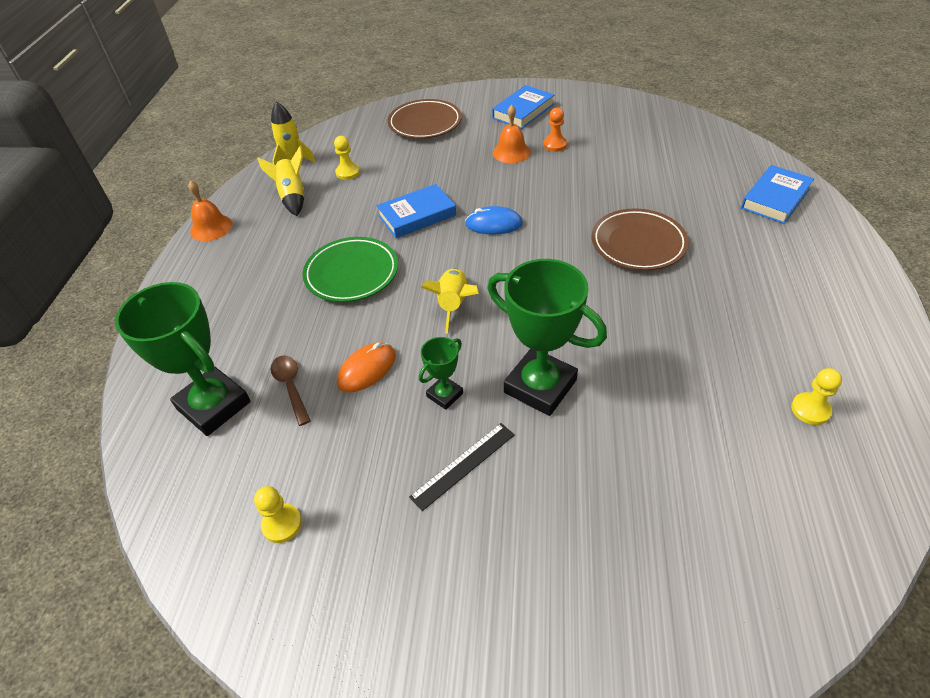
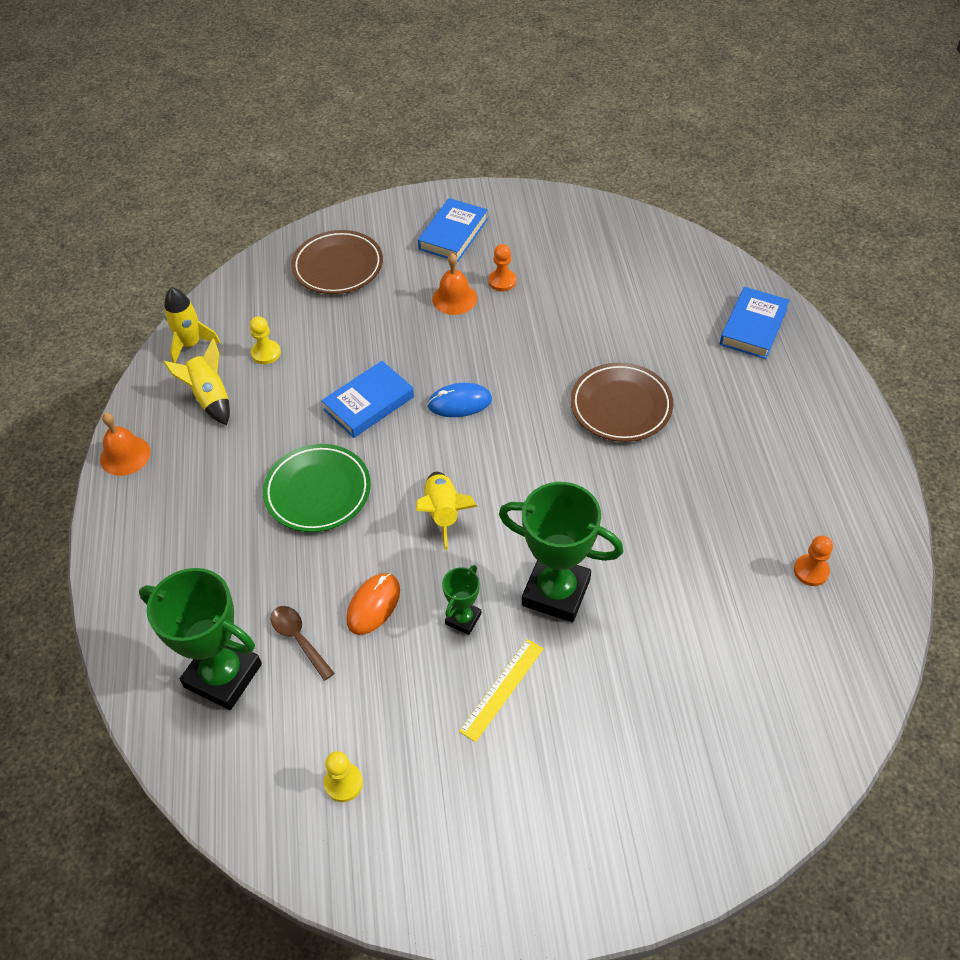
camera: 15 degrees left, 5 degrees up
(463, 465) = (502, 689): black ruler -> yellow ruler
(810, 410) = (811, 571): yellow pawn -> orange pawn

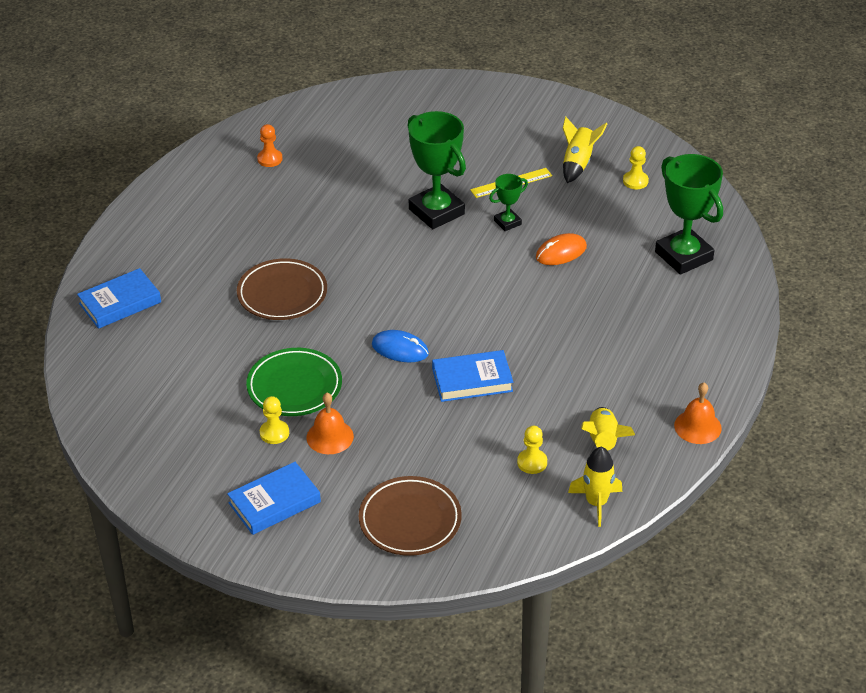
camera: 150 degrees left, 10 degrees down
(299, 639) = (622, 254): brown spoon -> none
(318, 491) = (555, 334): green plate -> green plate (294, 386)
(443, 513) = (473, 283): yellow rocket -> yellow rocket (578, 164)
(502, 281) = (274, 433): orange pawn -> yellow pawn

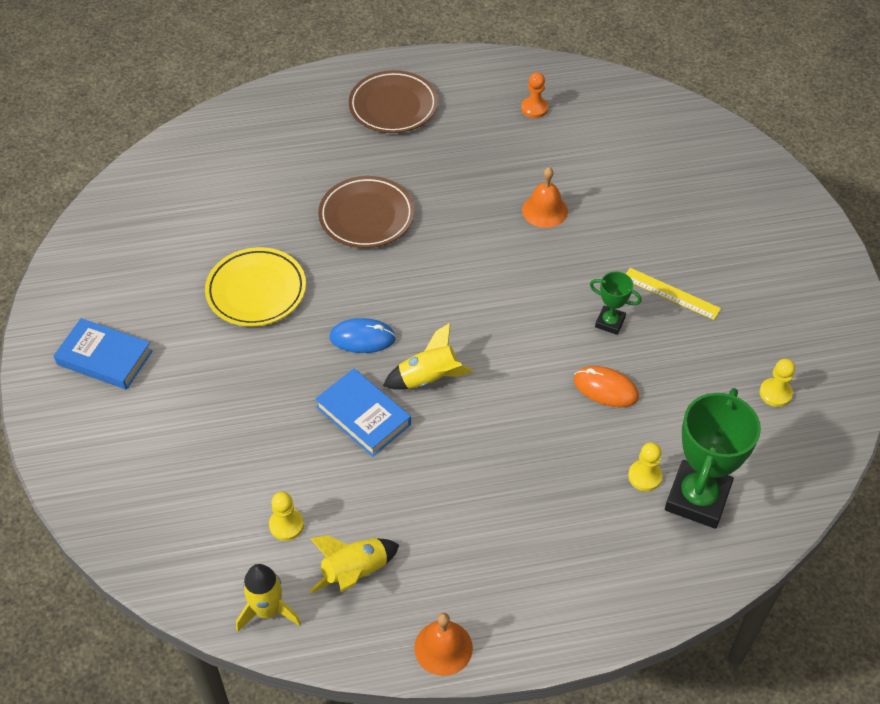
camera: 55 degrees right, 10 degrees up
(120, 303) = (270, 123): blue book -> none
(274, 433) = (188, 310): yellow pawn -> yellow pawn (645, 476)
(294, 386) = (256, 291): green plate -> yellow plate
(330, 437) = (211, 351): orange bell -> orange bell (544, 210)
(400, 349) = (362, 338): blue mouse -> blue mouse turned 75 degrees counterclockwise
(410, 520) = (146, 468): brown plate -> brown plate (393, 106)
(436, 211) = (574, 260): green trophy -> none
(578, 164) = (754, 331): yellow rocket -> yellow rocket (428, 378)

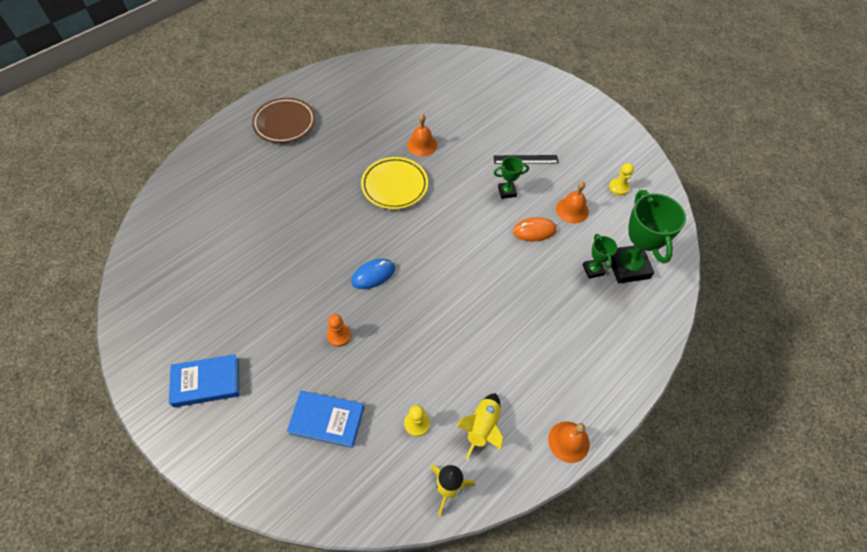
camera: 35 degrees left, 5 degrees up
(256, 291) = (281, 280): yellow plate -> yellow plate (394, 185)
(363, 416) = (411, 324): blue book -> blue book (327, 420)
(366, 216) = (318, 198): brown plate -> none
(428, 378) = (432, 278): yellow rocket -> none
(534, 108) = (371, 89): orange pawn -> orange pawn (339, 335)
(645, 476) = (593, 270): yellow pawn -> green trophy
(671, 293) = (525, 159): yellow ruler -> black ruler
(681, 389) = (572, 210): none -> orange bell

